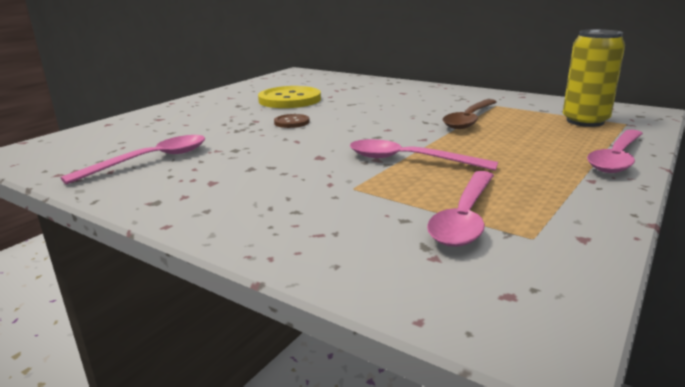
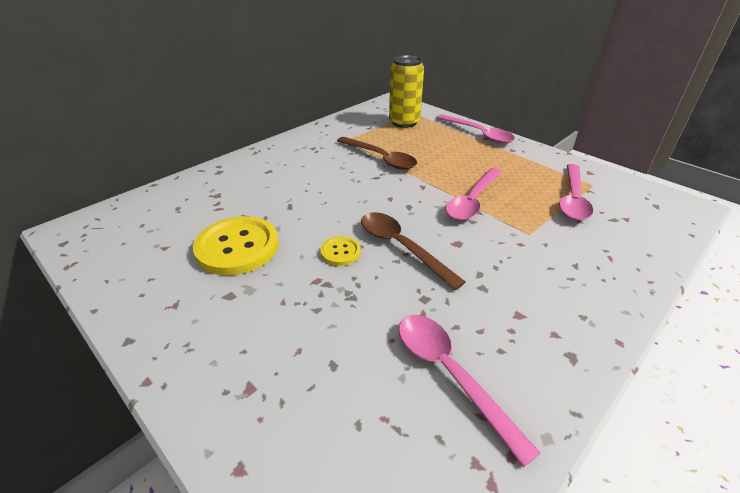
camera: 80 degrees left, 15 degrees up
(292, 122) = (340, 252): brown button -> yellow button
(304, 138) = (401, 247): none -> brown spoon
(465, 217) = (572, 199): pink spoon -> pink spoon turned 75 degrees clockwise

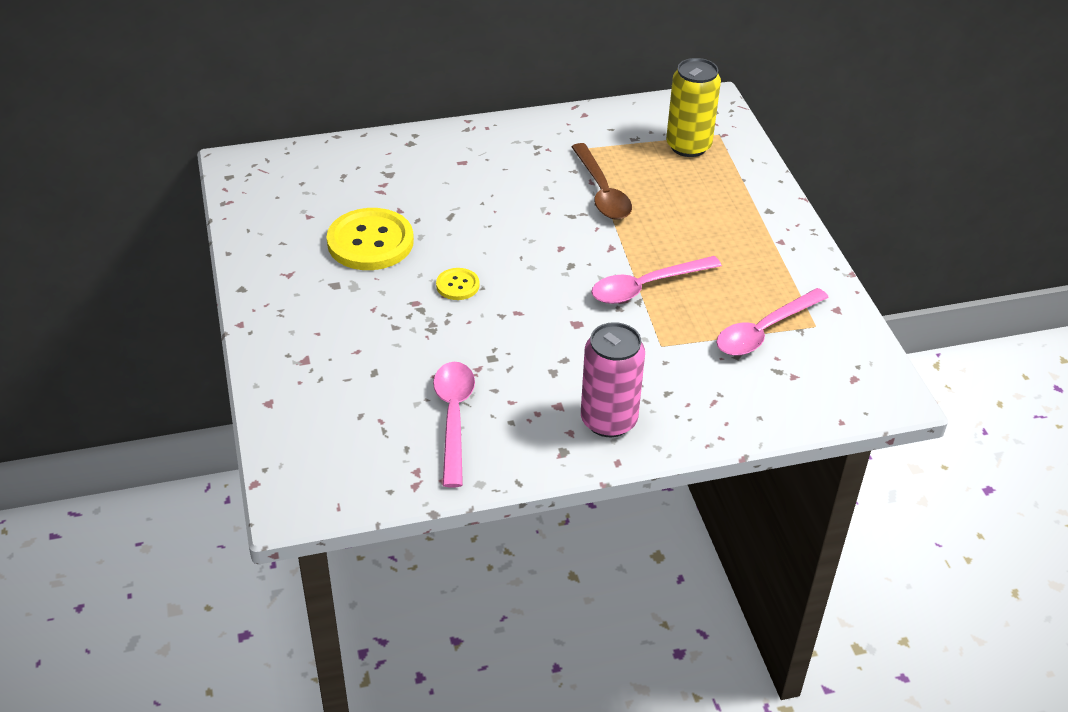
camera: 30 degrees right, 5 degrees up
(401, 247) = (518, 305): brown spoon -> none
(478, 134) = (766, 201): pink spoon -> none
(568, 308) = (608, 420): none -> pink can

